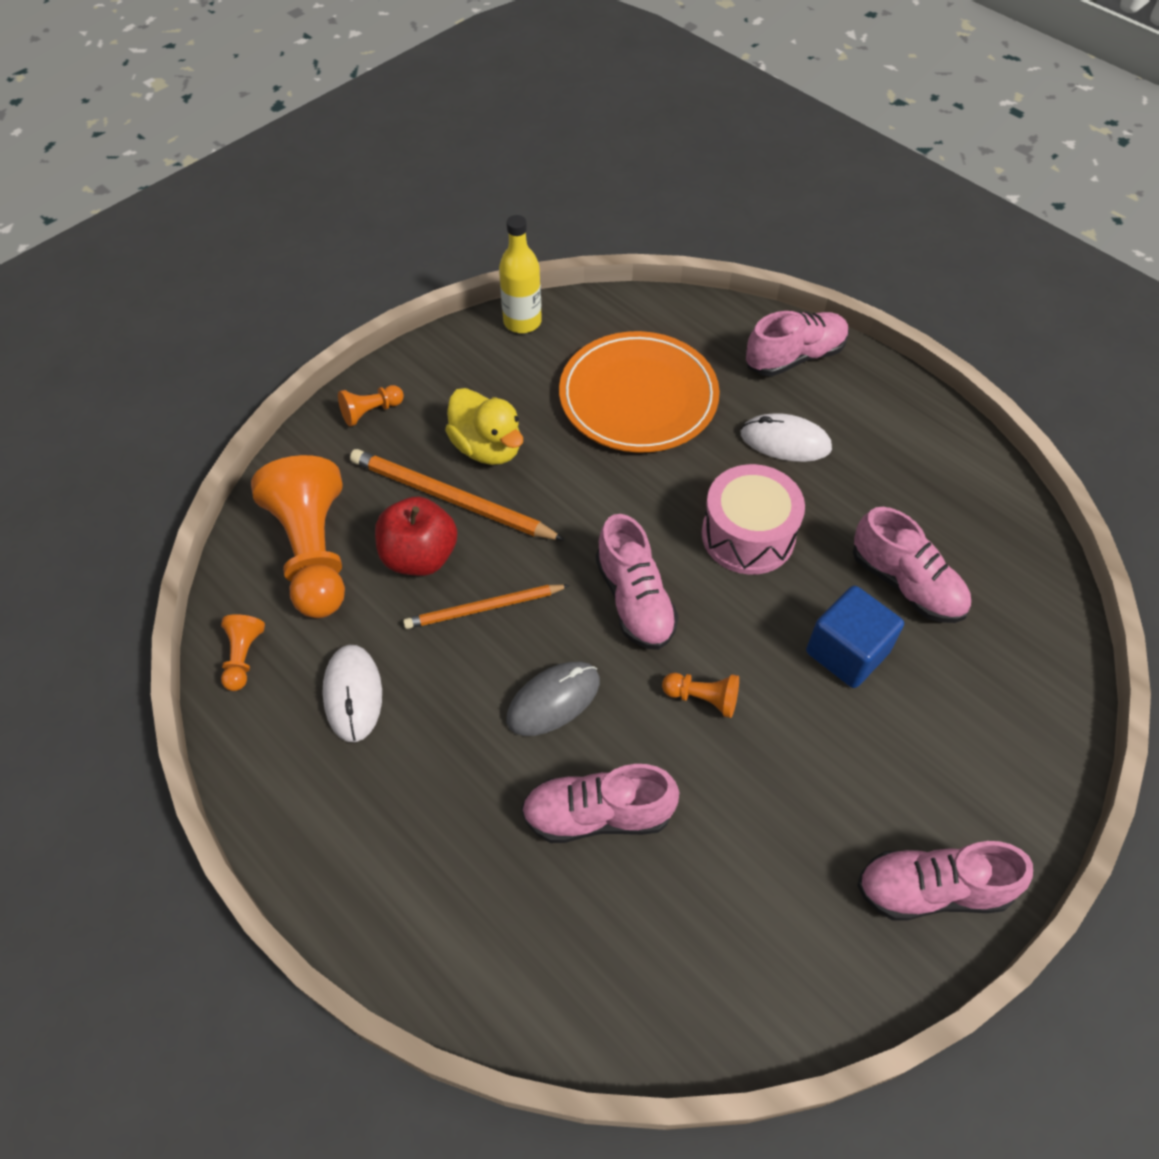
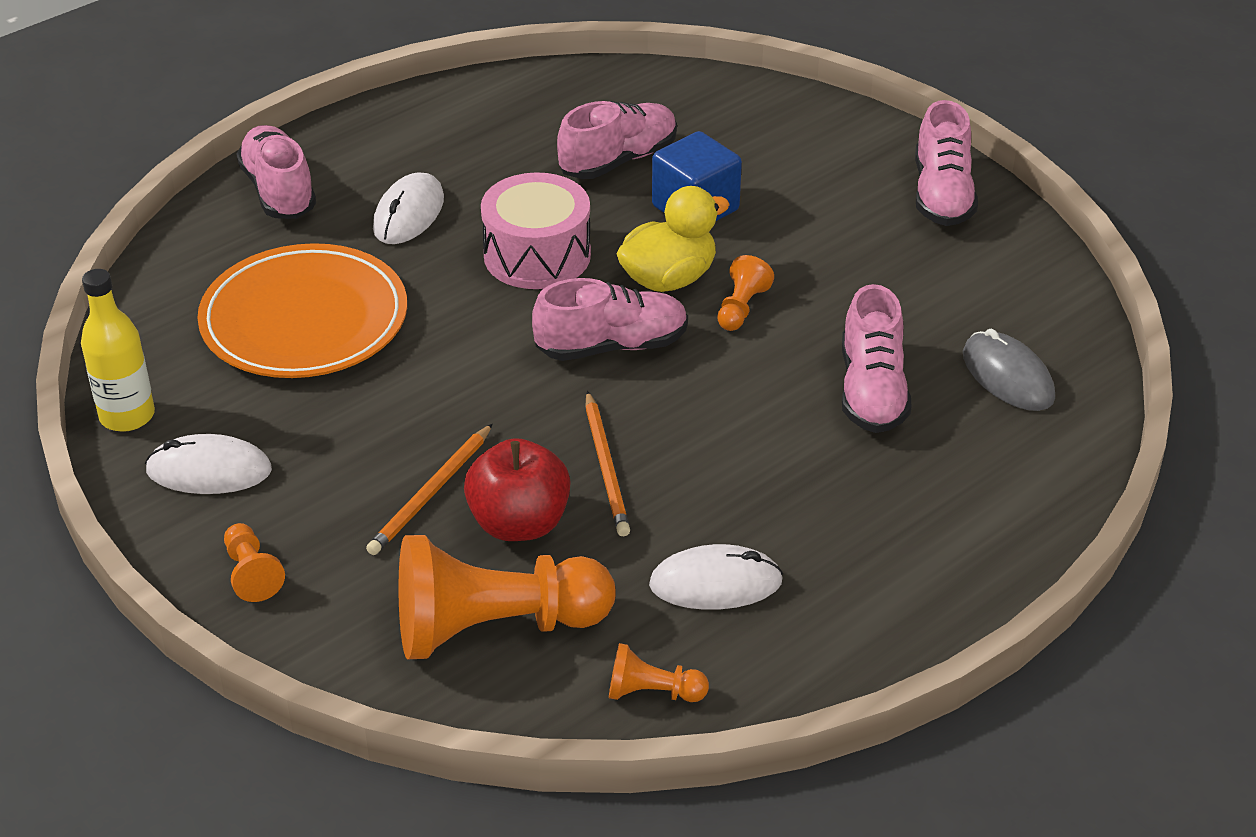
camera: 85 degrees left, 15 degrees down
(451, 499) = (431, 493): orange pencil -> orange pencil, size x0.65
(470, 373) = (209, 471): none -> white mouse
(487, 447) = (352, 457): yellow duck -> yellow duck (668, 279)
(553, 700) = (736, 416): grey mouse -> grey mouse (1007, 376)

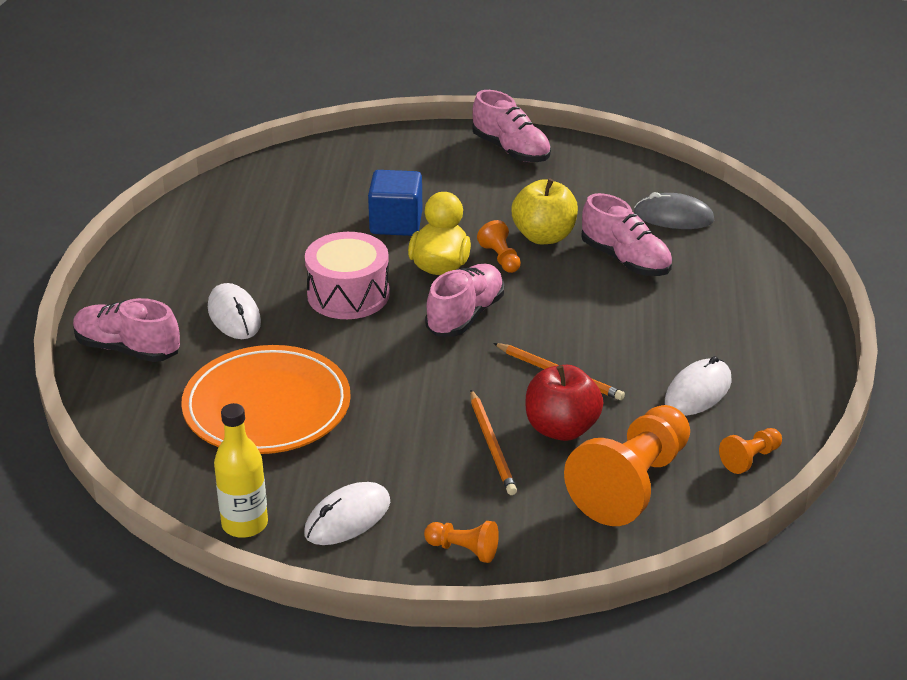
camera: 45 degrees left, 5 degrees down
(618, 160) = (312, 221): pink shoe -> none
(824, 311) = (544, 236): none -> yellow apple

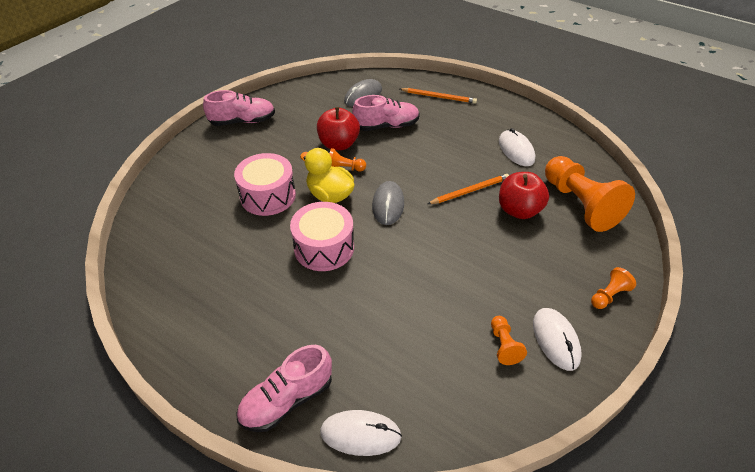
camera: 60 degrees left, 10 degrees up
(234, 315) = (298, 316): white mouse -> white mouse (360, 434)
(245, 524) = (538, 401): yellow bottle -> none
(267, 406) = (415, 338): orange plate -> none
(396, 223) = (268, 196): blue cube -> pink drum
(465, 315) = (388, 205): pink shoe -> grey mouse
(492, 445) = (518, 244): orange pencil -> orange pencil (439, 97)
(544, 236) = (338, 144): yellow apple -> red apple
(750, 459) = (579, 157): orange pawn -> orange pawn (503, 345)

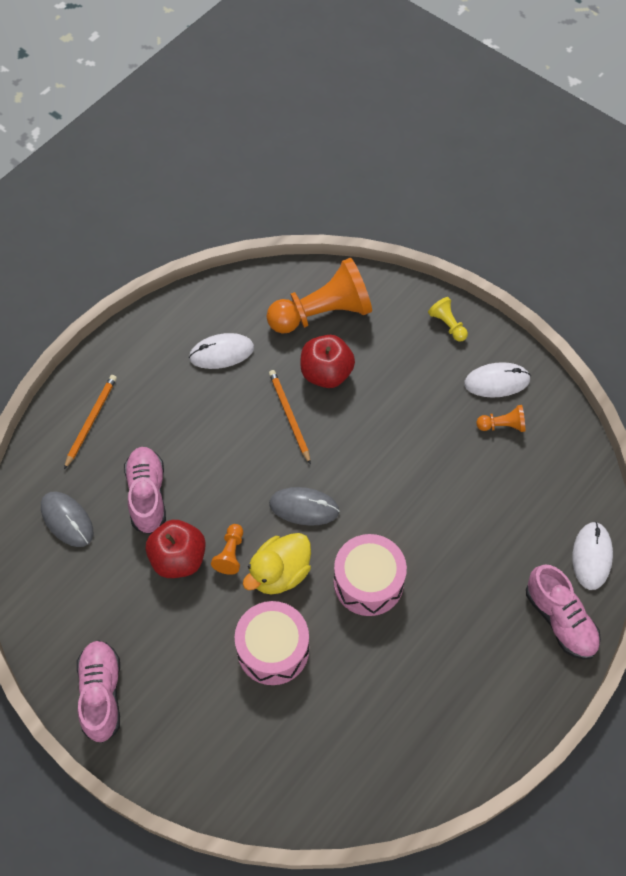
camera: 85 degrees left, 15 degrees up
(609, 295) = (447, 325): orange pawn -> yellow pawn

